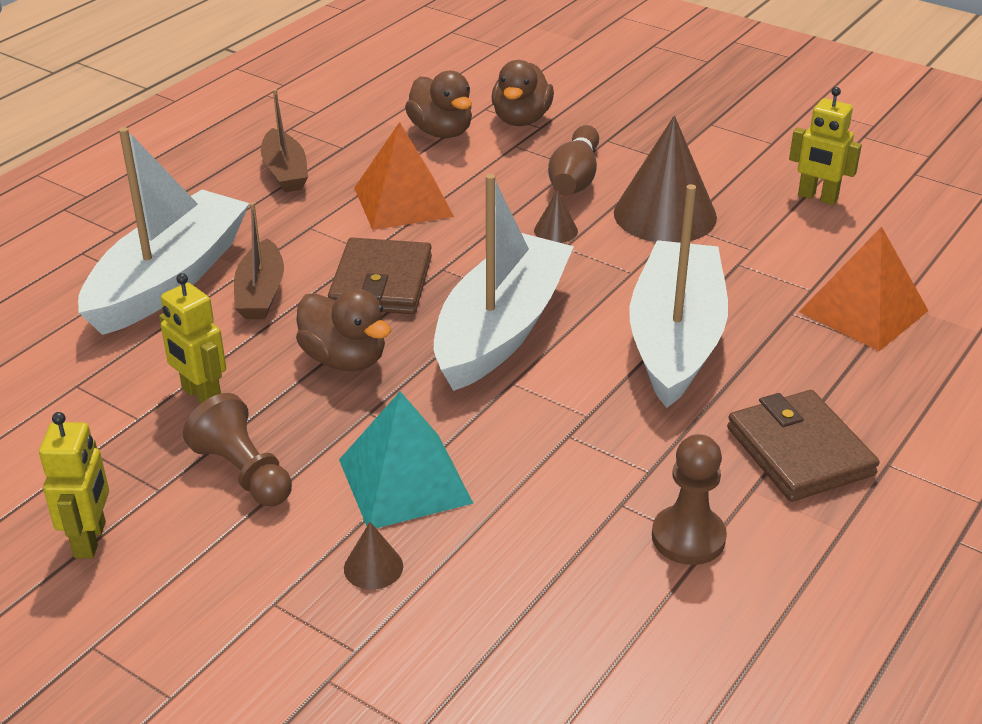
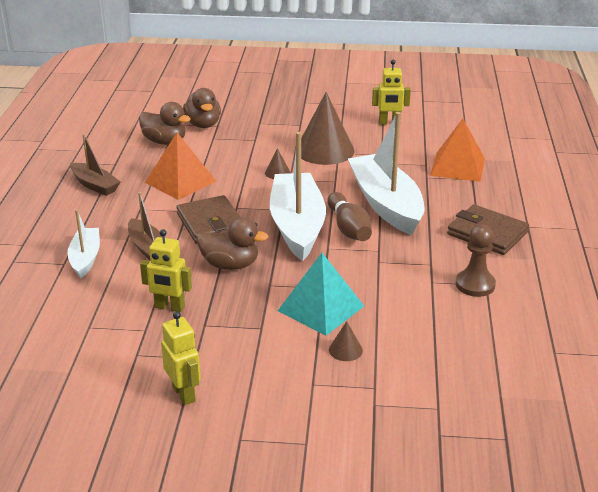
camera: 30 degrees left, 5 degrees down
(169, 279) = (85, 258): white boat -> white boat, size x0.53
(244, 472) = (233, 334): brown pawn -> none
(574, 178) = (262, 145): brown bowling pin -> brown bowling pin (349, 228)

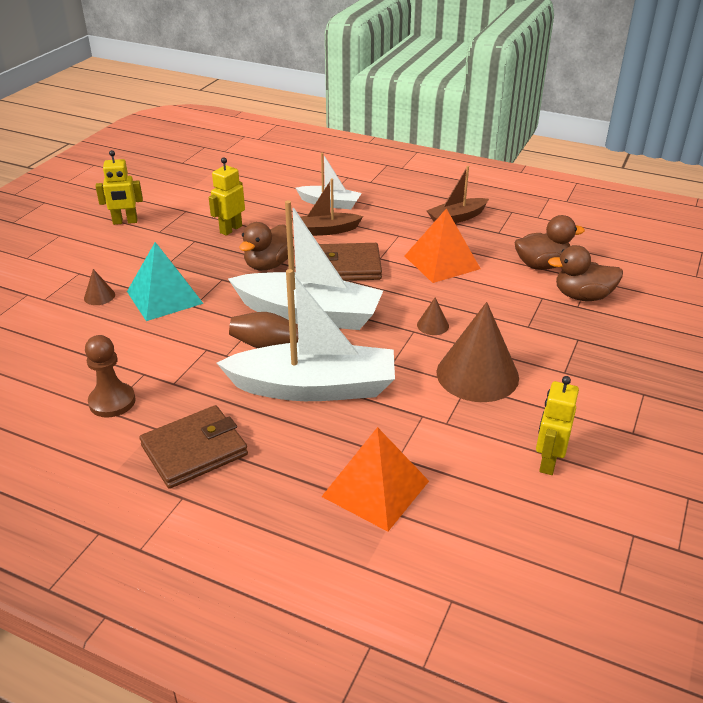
camera: 110 degrees right, 5 degrees up
(165, 142) = (542, 265): brown duck -> brown duck turned 150 degrees counterclockwise

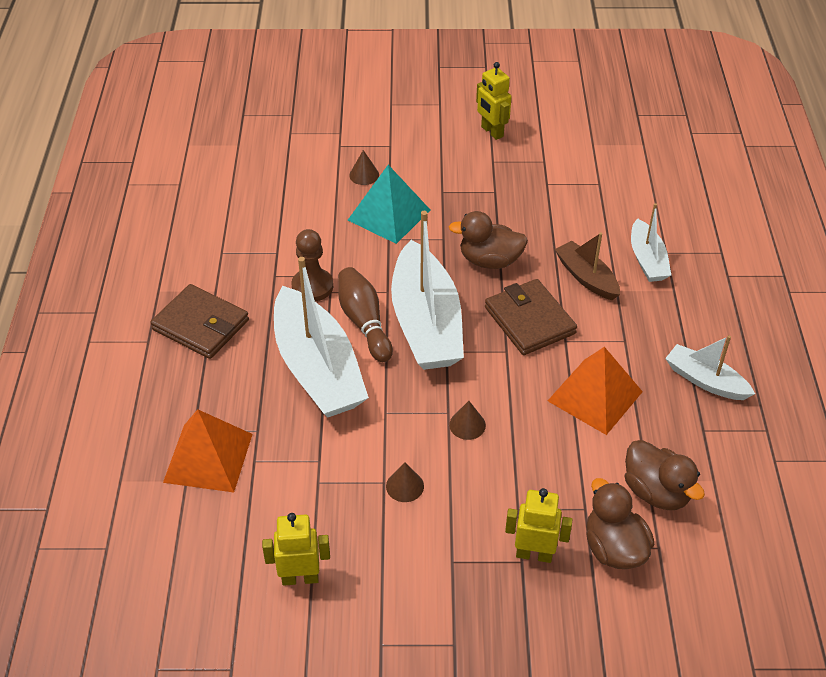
camera: 65 degrees right, 10 degrees up
(112, 402) = (233, 251): brown pawn -> brown pawn (312, 286)
(230, 229) = (534, 207): yellow robot -> yellow robot (534, 554)
(457, 218) = (705, 380): brown boat -> white boat
(477, 374) = (405, 486): brown cone -> brown cone, size x0.42

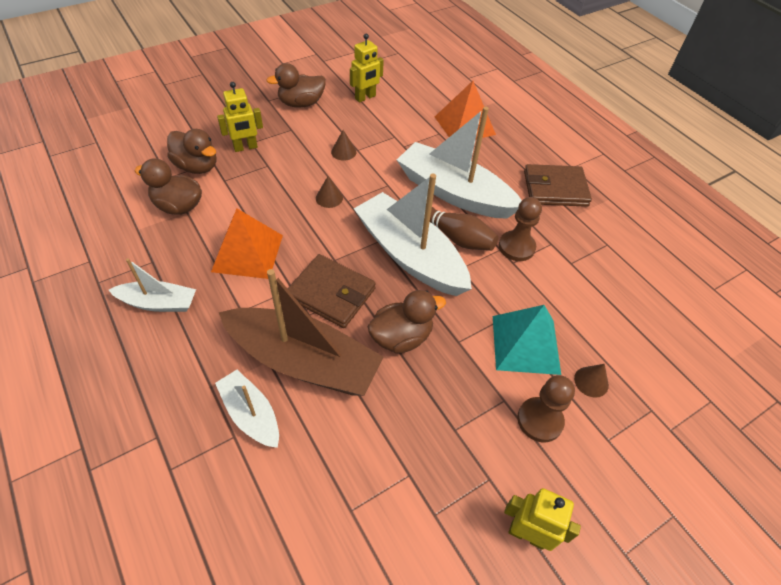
camera: 145 degrees right, 5 degrees up
(407, 611) = (301, 103): none -> brown duck
(427, 172) = (540, 420): none -> brown pawn
(586, 277) = (303, 361): brown boat -> brown boat, size x1.89

